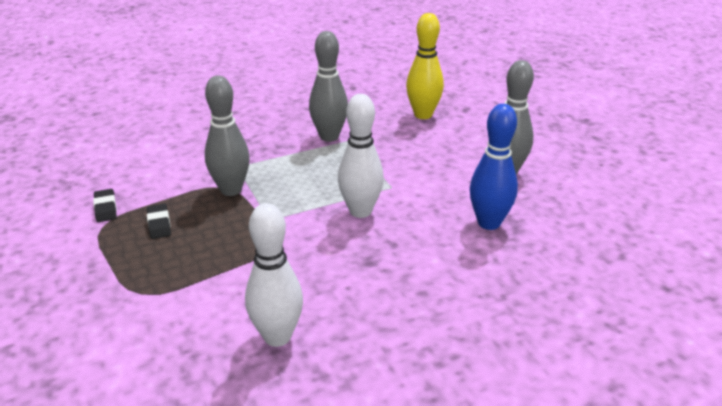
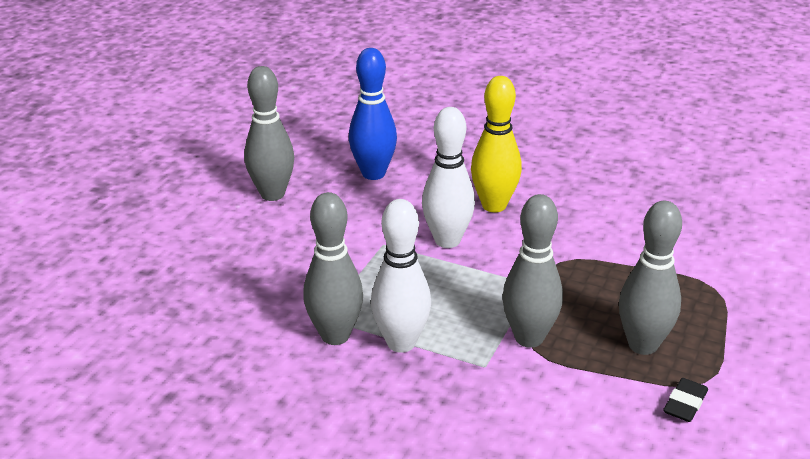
camera: 130 degrees left, 0 degrees up
(159, 224) = (643, 345): black eraser -> grey bowling pin
(277, 336) = (638, 201): white bowling pin -> white bowling pin (401, 343)
(423, 115) = (197, 294): yellow bowling pin -> yellow bowling pin (494, 205)

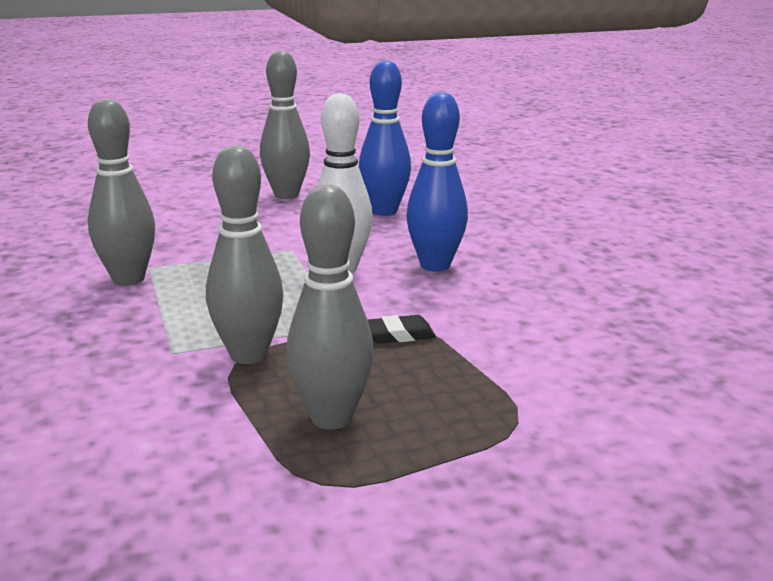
camera: 45 degrees right, 10 degrees down
(401, 343) = (155, 305): white bowling pin -> none
(494, 205) = (435, 265): yellow bowling pin -> blue bowling pin
(685, 404) = (257, 485): black eraser -> black eraser (398, 335)

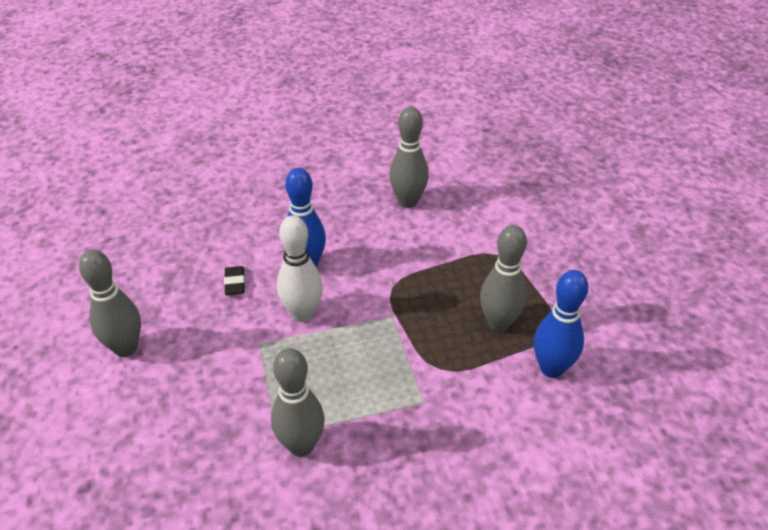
camera: 85 degrees left, 20 degrees up
(248, 355) = (430, 361): grey bowling pin -> grey bowling pin (408, 201)
(384, 211) = (191, 284): blue bowling pin -> blue bowling pin (551, 368)
(398, 335) = (407, 291): black eraser -> black eraser (235, 283)

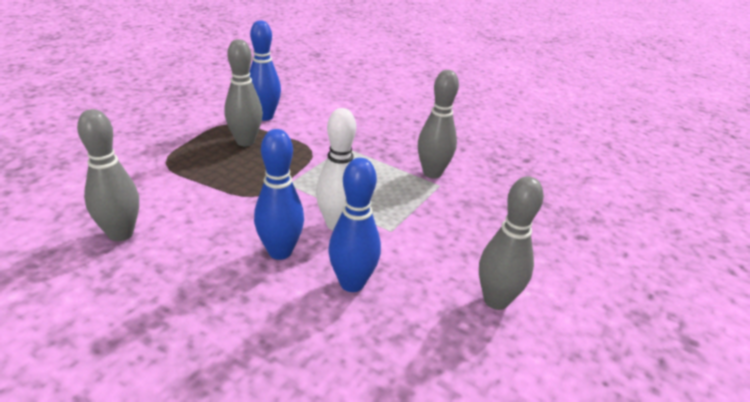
camera: 135 degrees left, 10 degrees down
(235, 283) = (352, 283): black eraser -> blue bowling pin

